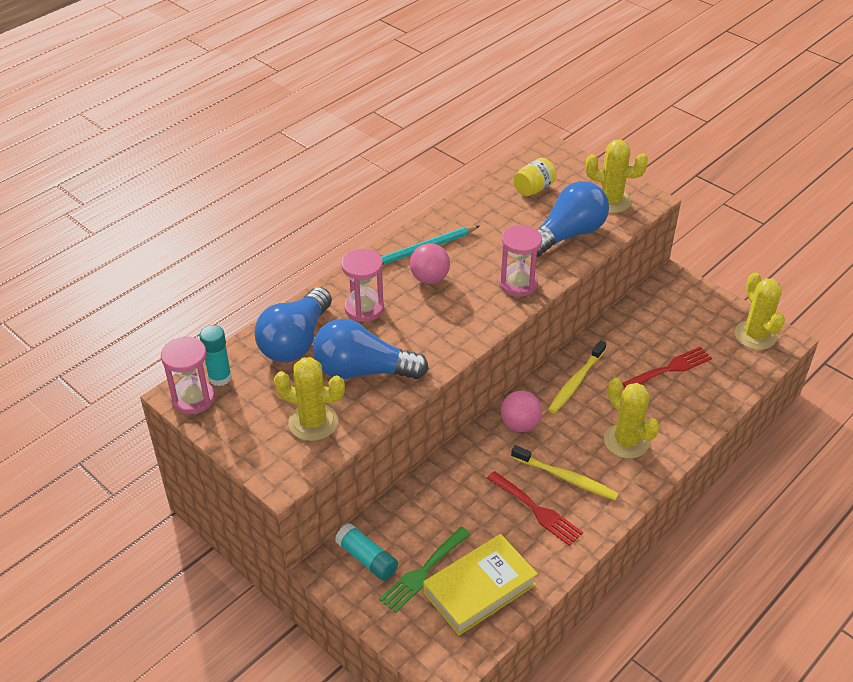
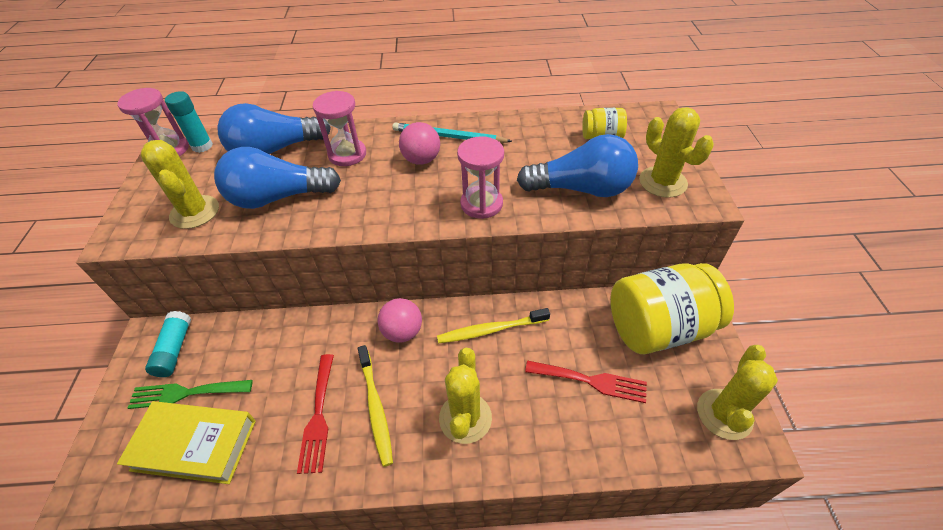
camera: 45 degrees right, 5 degrees up
(363, 371) = (278, 197): blue light bulb -> blue light bulb turned 60 degrees counterclockwise
(672, 310) = (658, 328): none -> yellow jar

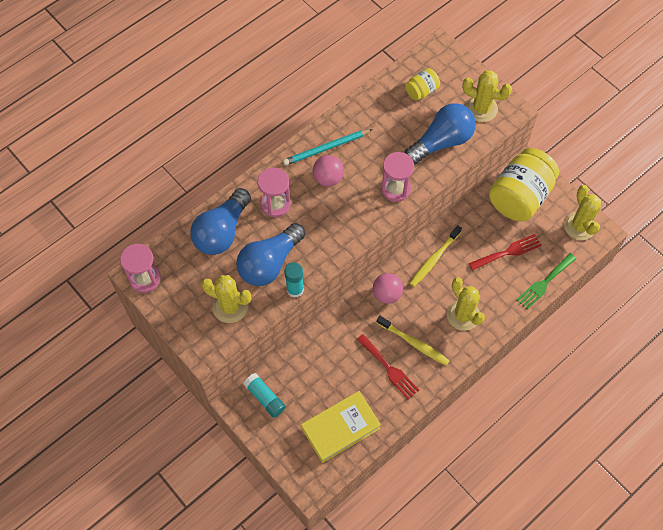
camera: 40 degrees left, 15 degrees up
(185, 393) = (303, 412): green fork -> green fork (544, 283)
(202, 146) = (165, 261): turquoise glue stick -> turquoise glue stick (295, 289)

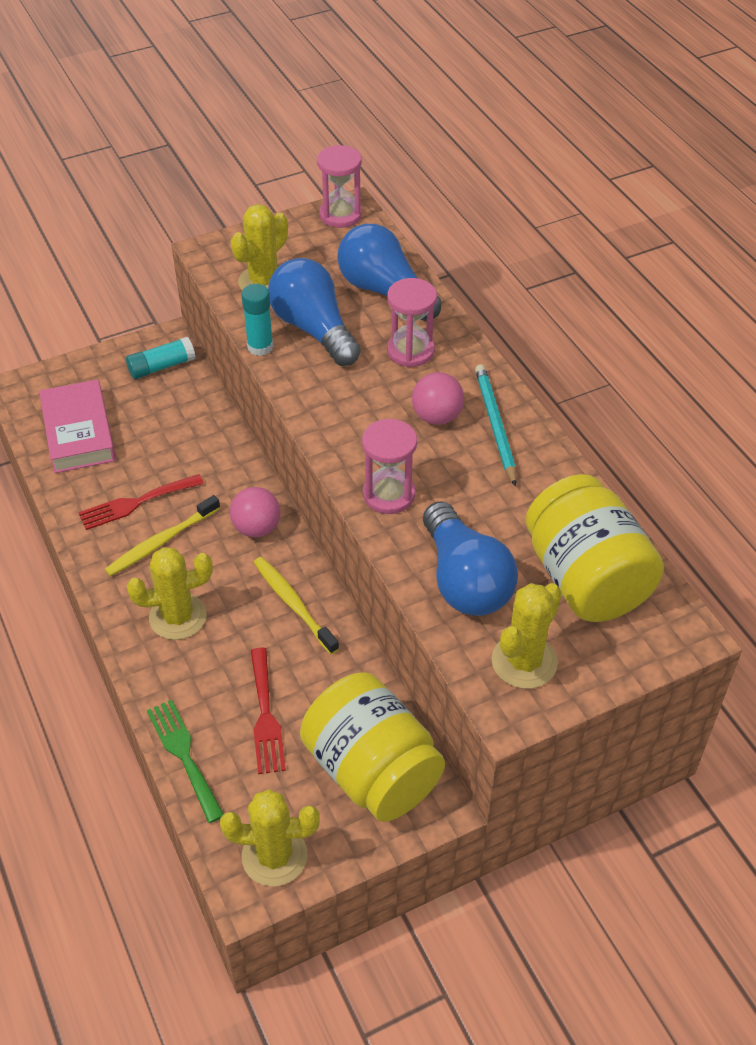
camera: 105 degrees right, 15 degrees down
(340, 428) = (79, 432): yellow book -> pink book
(421, 91) = (586, 578): yellow jar -> yellow jar, size x2.15

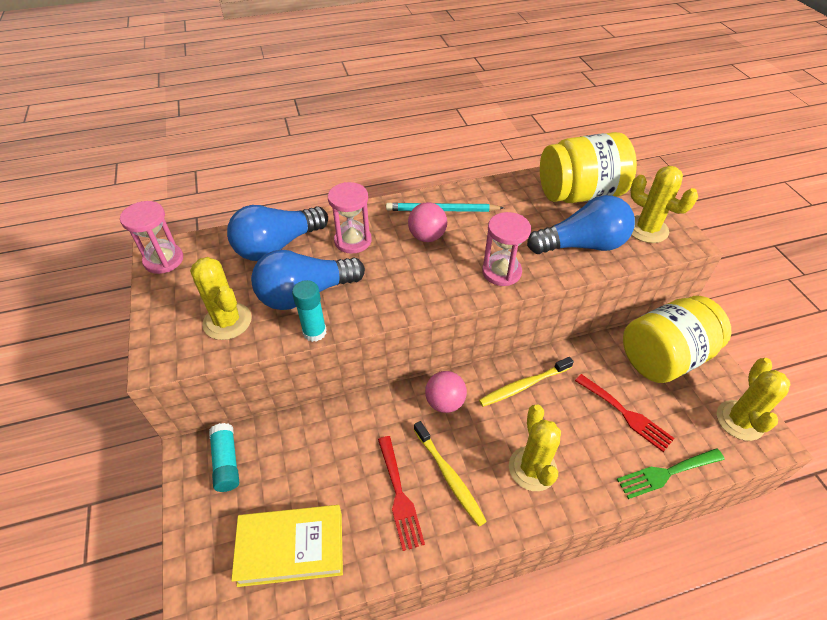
camera: 80 degrees left, 0 degrees up
(79, 432) = (291, 547): pink book -> yellow book
(265, 716) = (626, 414): red fork -> red fork turned 45 degrees clockwise

